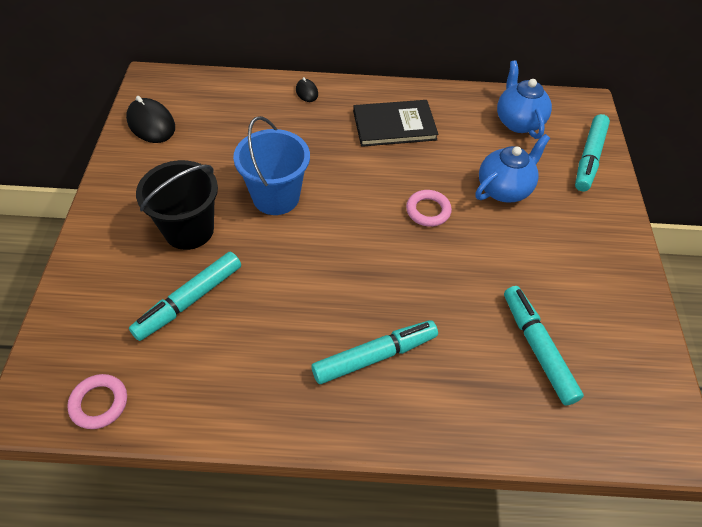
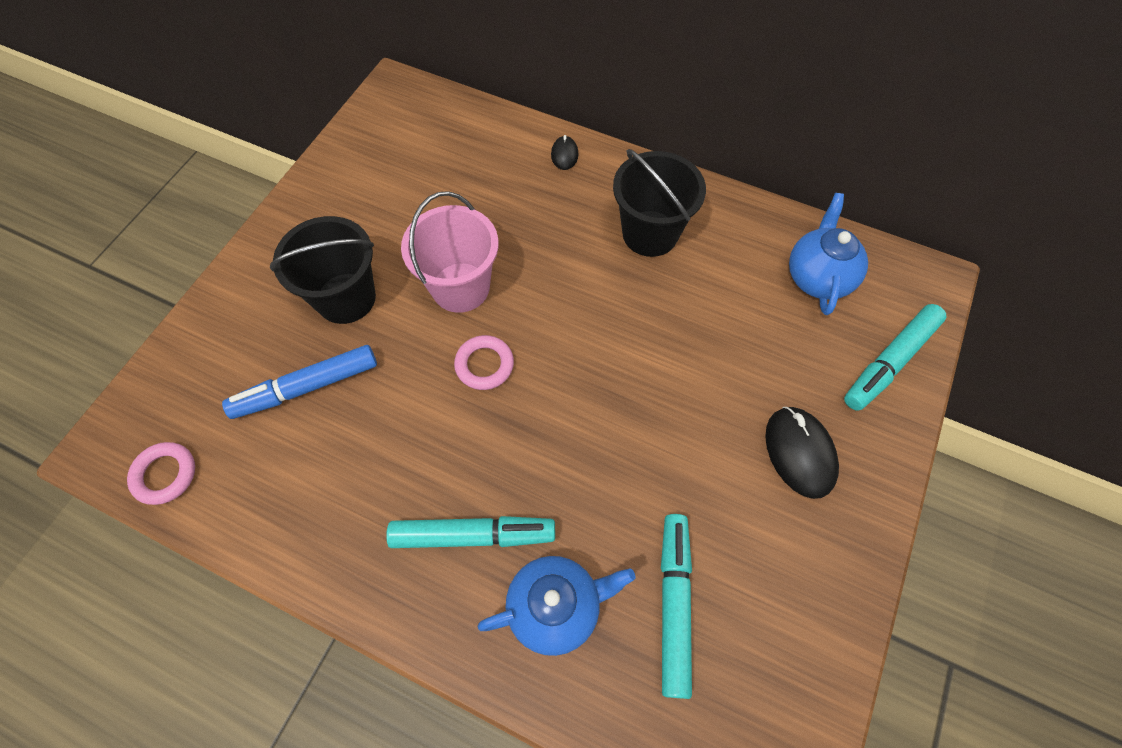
camera: 25 degrees right, 10 degrees up
(151, 124) = (368, 147): black mouse -> black mouse (799, 453)
(189, 300) = (307, 387): turquoise marker -> blue marker
(276, 197) = (460, 287): blue bucket -> pink bucket
(394, 125) = (650, 233): black book -> black bucket
(428, 211) = (632, 366): pink ring -> pink ring (484, 365)
(504, 189) = (747, 369): blue teapot -> blue teapot (555, 607)

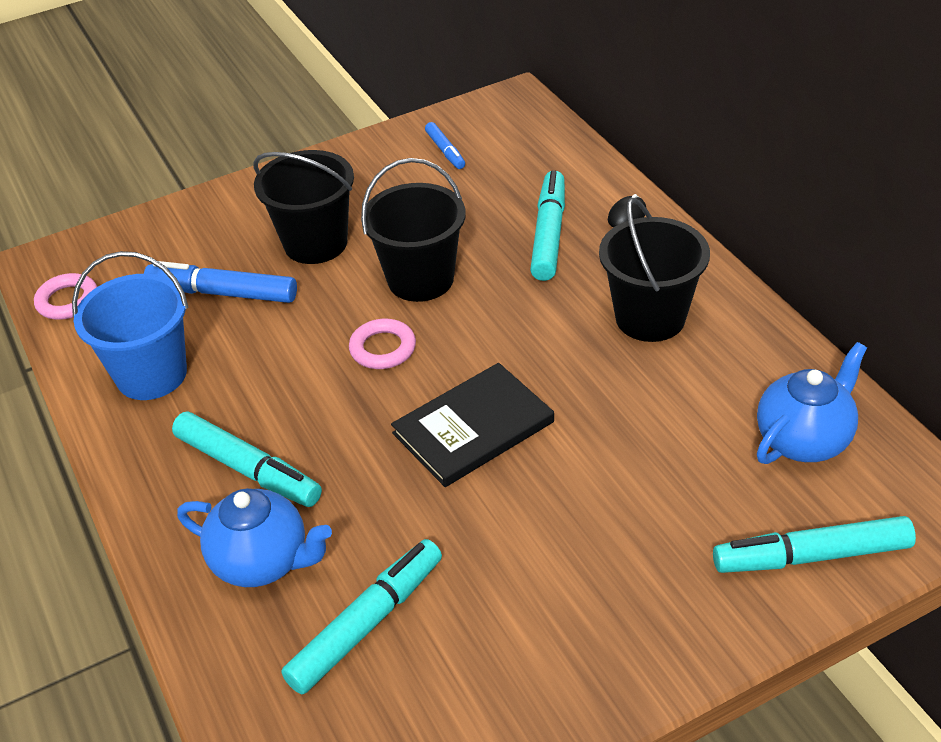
camera: 40 degrees right, 20 degrees down
(312, 500) = (151, 374): none -> blue bucket
(379, 160) = (445, 151): none -> blue marker
(460, 287) = (420, 279): pink bucket -> black bucket
(522, 198) = (548, 234): none -> turquoise marker
(608, 394) = (473, 427): none -> black book
(799, 453) = (620, 578): black mouse -> none

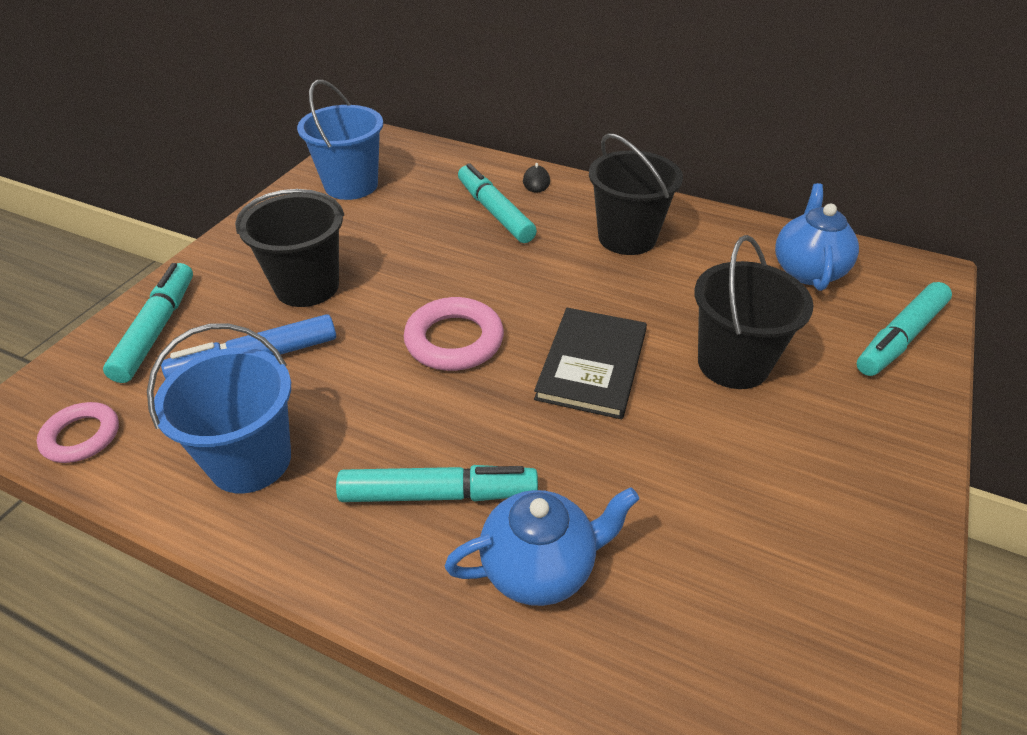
camera: 40 degrees left, 0 degrees up
(366, 624) = (686, 565): turquoise marker -> turquoise marker (156, 330)
(383, 348) = (454, 340): pink ring -> pink ring, size x1.52
(420, 279) = (429, 278): black bucket -> black bucket (733, 363)
(445, 151) = (351, 185): blue marker -> blue bucket

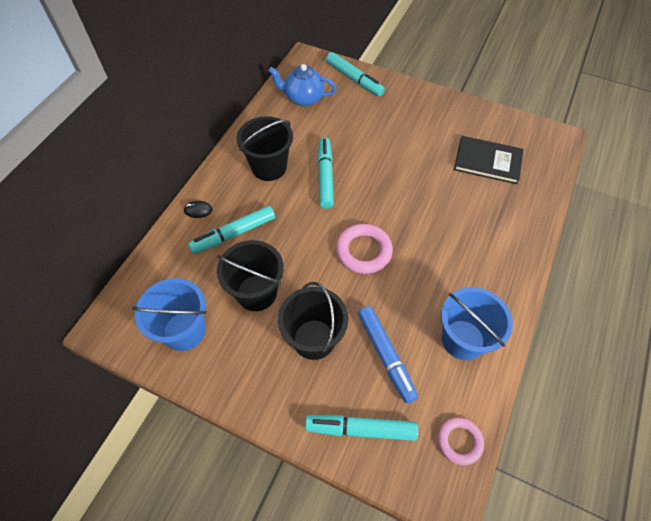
camera: 90 degrees left, 15 degrees up
(438, 494) = (469, 252): turquoise marker -> turquoise marker (325, 177)
(540, 568) = (499, 214): blue teapot -> none
(592, 365) = (379, 190): black book -> black book (487, 161)
(733, 363) = (375, 137): black bucket -> black bucket (256, 293)

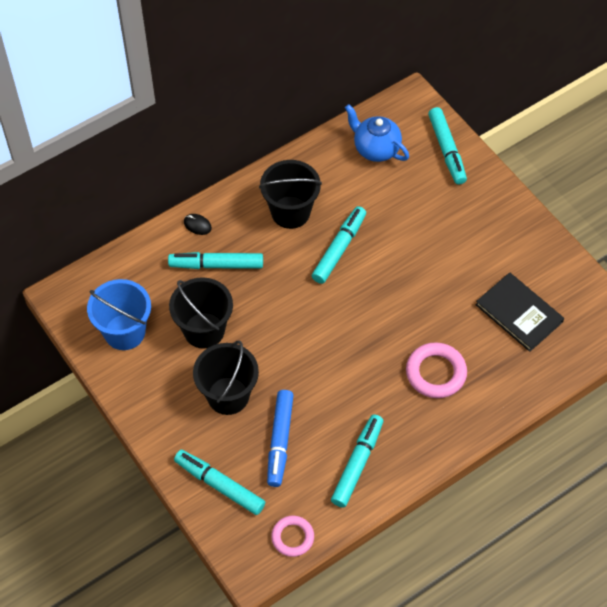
camera: 30 degrees right, 0 degrees up
(364, 251) = (325, 341): pink ring -> pink ring (436, 373)
(462, 339) = (357, 464): blue bucket -> turquoise marker

